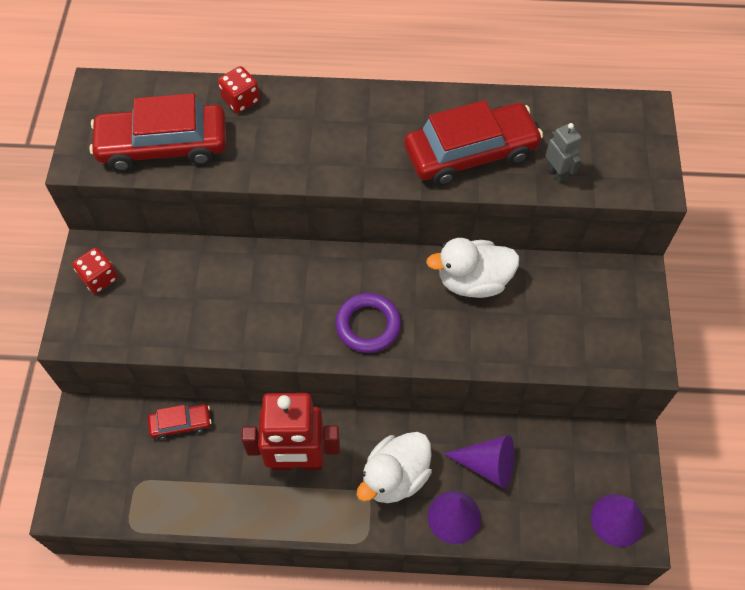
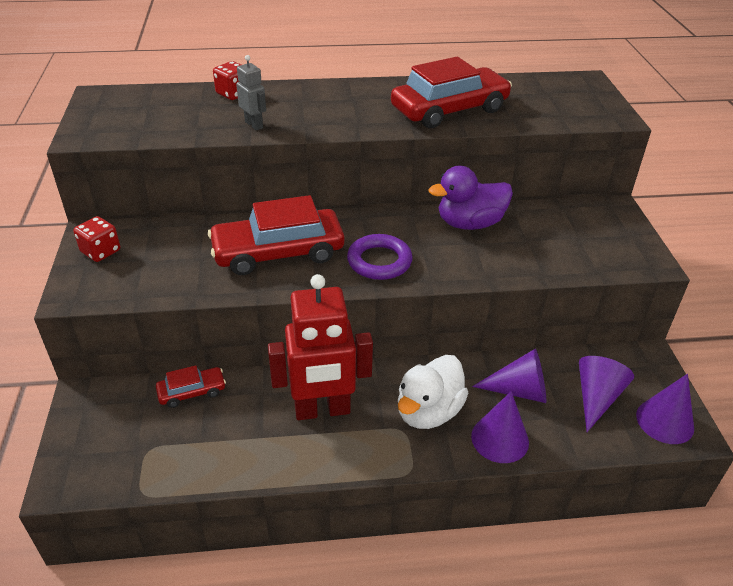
camera: 10 degrees left, 20 degrees down
(163, 146) = (164, 123): red car -> red car (278, 252)
(473, 281) = (469, 223): white duck -> purple duck
(557, 173) = (529, 116): grey robot -> grey robot (254, 125)
(560, 483) = (596, 398): none -> purple cone

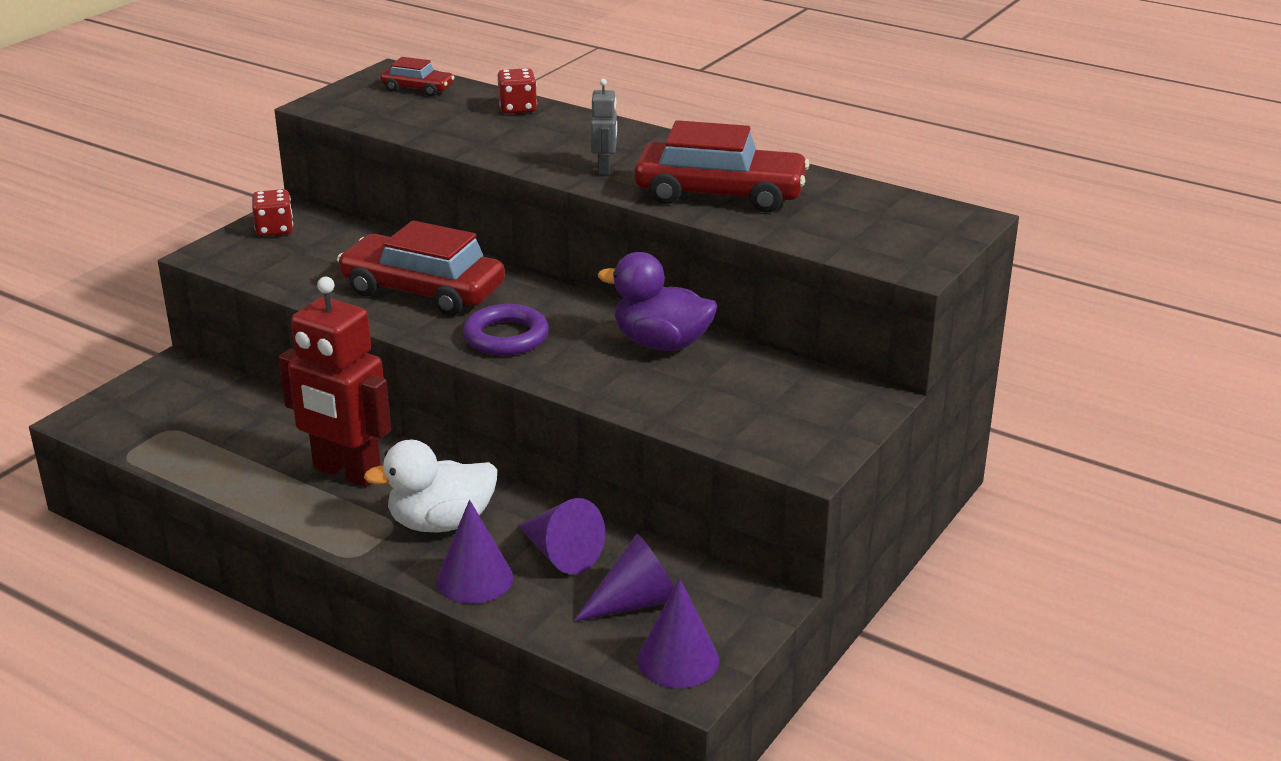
camera: 40 degrees right, 10 degrees down
(192, 392) = (259, 404): red car -> red car (418, 88)
(254, 125) = (487, 142): grey robot -> grey robot (604, 169)

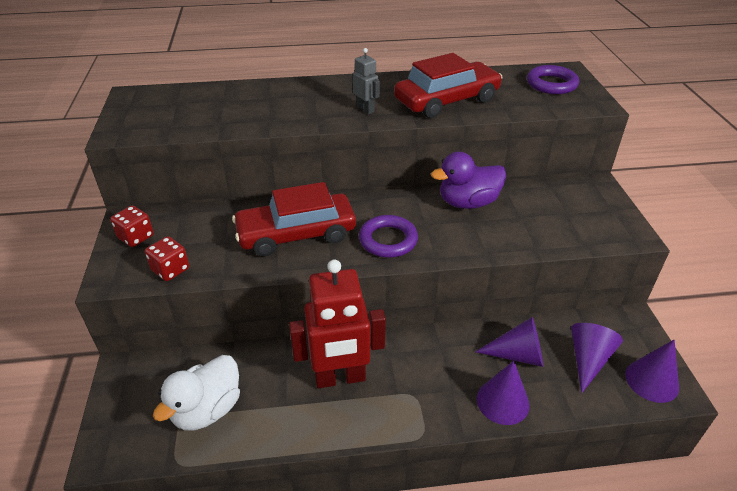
camera: 40 degrees left, 10 degrees up
(418, 88) = (168, 99): red car -> none
(441, 523) = (436, 377): white duck -> white duck (207, 409)
(517, 108) = (253, 90): red dice -> red dice (170, 269)
(904, 225) = (551, 84): none -> purple ring

